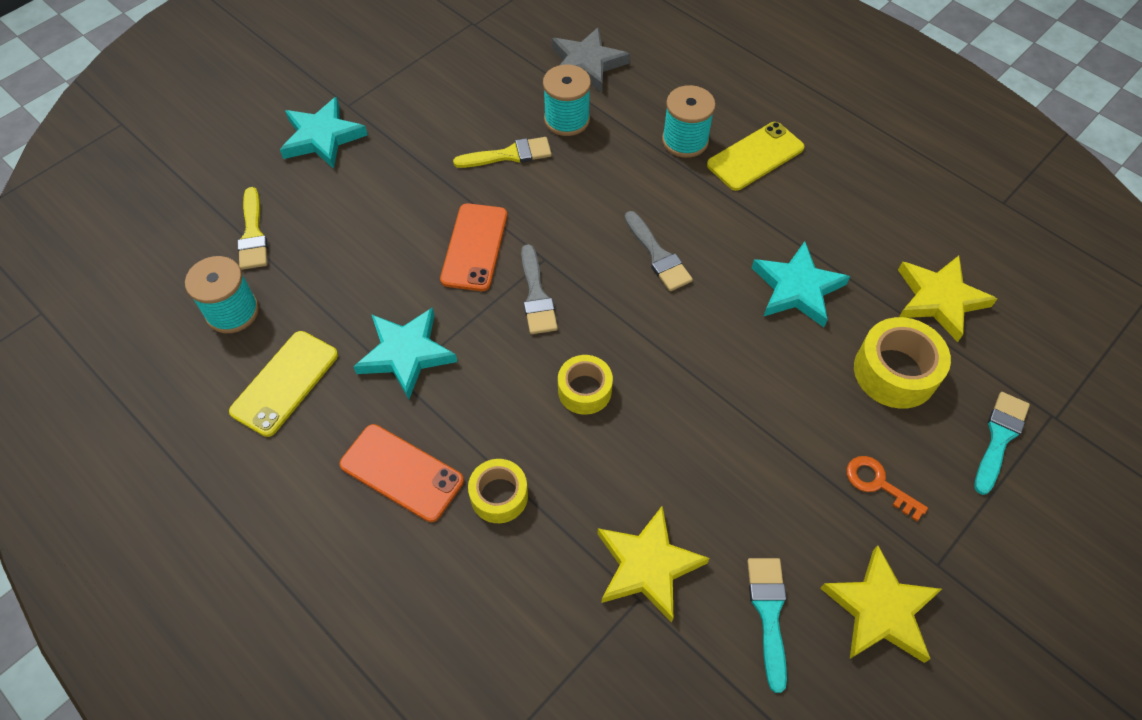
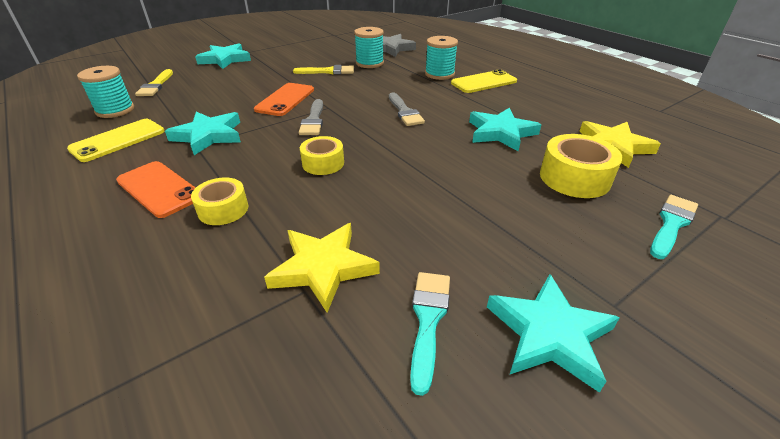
camera: 10 degrees right, 20 degrees down
(878, 484) = (555, 240): orange key -> none
(880, 610) = (549, 334): yellow star -> turquoise star

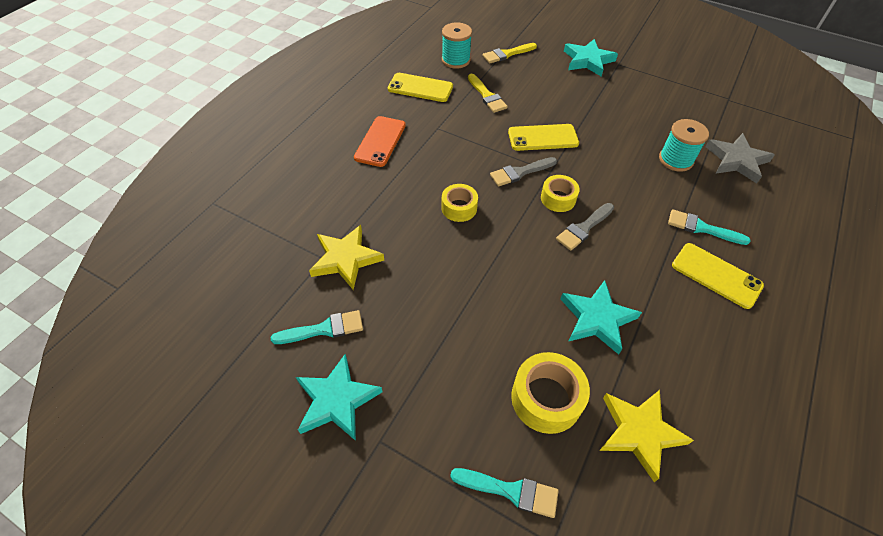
camera: 65 degrees right, 15 degrees up
(208, 136) = (455, 126): turquoise star -> none
(223, 209) = (376, 183): yellow tape -> yellow tape (558, 198)
(285, 99) = (543, 138): orange phone -> yellow phone
(328, 71) = (625, 138): yellow brush -> yellow brush (487, 96)
(439, 74) = (702, 228): turquoise spool -> turquoise brush

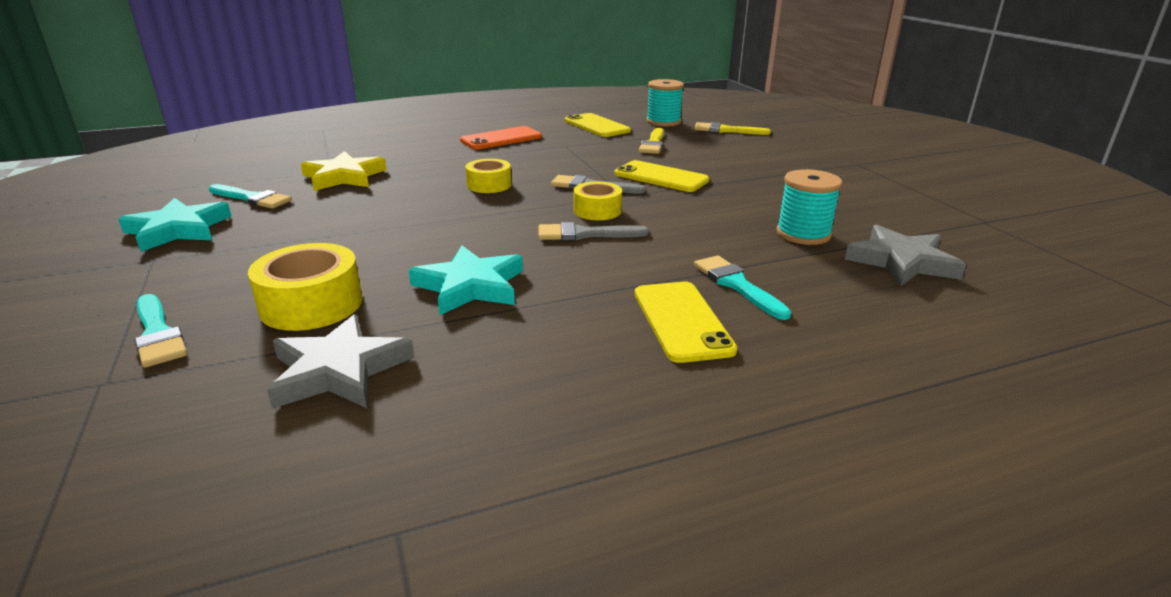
camera: 40 degrees right, 25 degrees down
(588, 60) = (818, 153): turquoise star -> none
(639, 432) = (338, 370): yellow star -> grey star

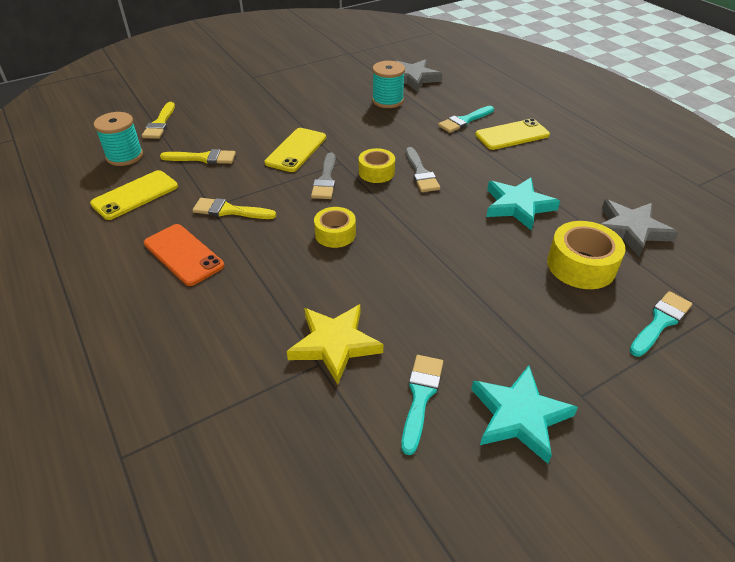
camera: 100 degrees left, 15 degrees up
(555, 151) = (229, 211): none -> yellow brush

